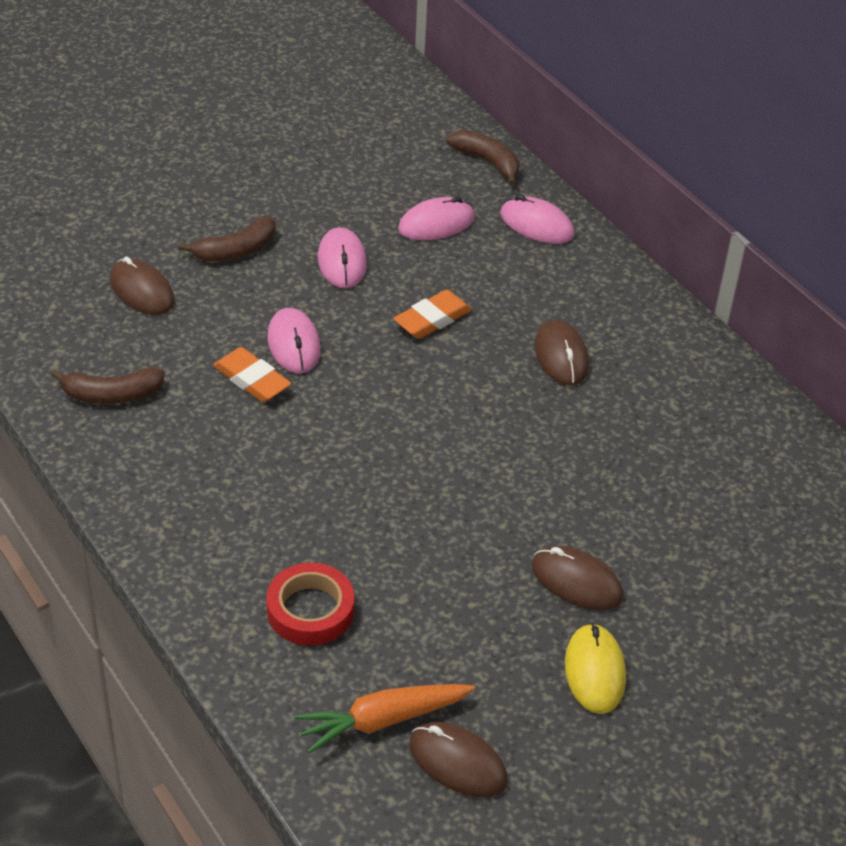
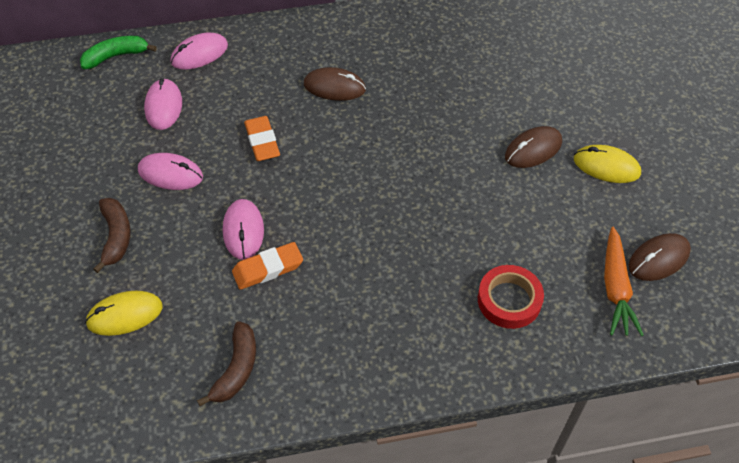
camera: 65 degrees left, 10 degrees up
(142, 291) = (125, 315): brown mouse -> yellow mouse
(294, 344) = (243, 231): pink mouse -> pink mouse turned 75 degrees clockwise
(487, 162) = (116, 56): brown banana -> green banana

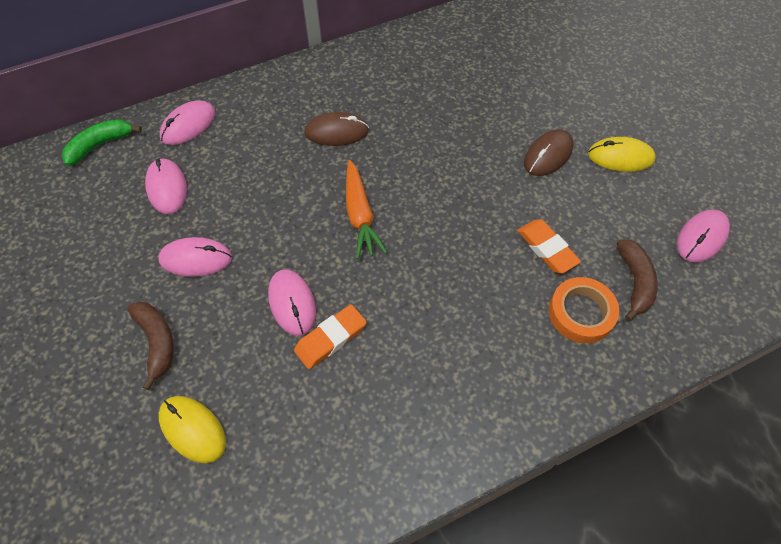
camera: 15 degrees left, 5 degrees up
(125, 315) = (192, 429): yellow mouse -> yellow mouse turned 75 degrees clockwise
(237, 369) = (333, 460): brown banana -> brown banana (635, 282)
(262, 142) = (281, 203): orange eraser -> orange eraser (546, 249)
(509, 300) = (581, 313): red tape -> orange tape
(615, 288) = (674, 276): orange carrot -> orange carrot (360, 215)
(659, 259) = (701, 237): brown mouse -> pink mouse

